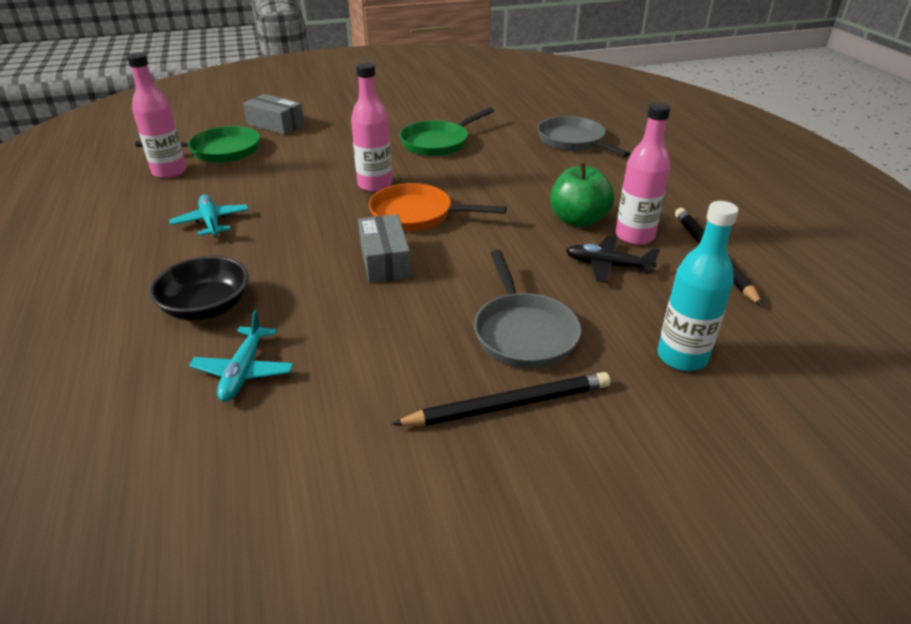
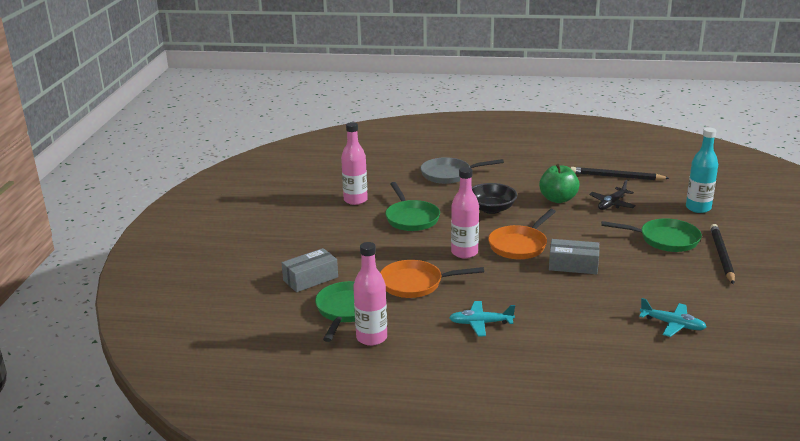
camera: 65 degrees left, 10 degrees down
(206, 307) = (599, 332): black bowl -> black bowl (491, 209)
(287, 172) = (415, 284): none -> orange pan
(523, 332) = (665, 240): grey pan -> green pan
(634, 236) = (585, 189): pink bottle -> pink bottle (355, 200)

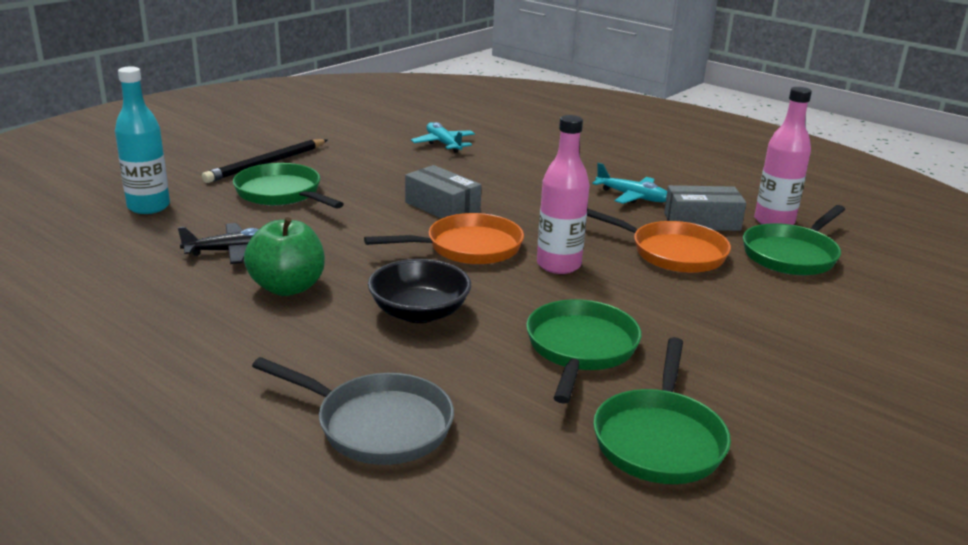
camera: 150 degrees left, 0 degrees up
(310, 279) = (832, 308): grey box -> grey box (702, 222)
(355, 200) = (659, 439): pink bottle -> green pan
(616, 177) = (114, 287): black pencil -> none

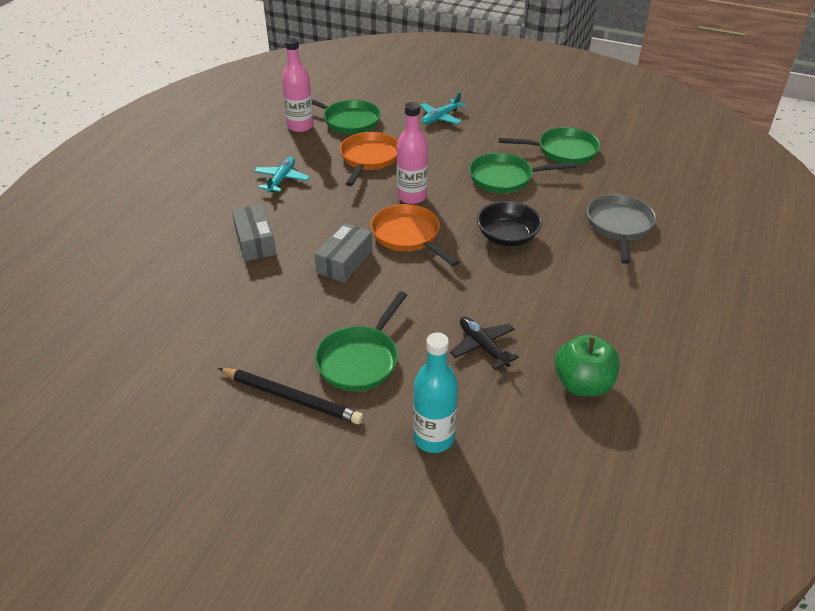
camera: 105 degrees left, 15 degrees up
(287, 287) = (515, 299): green apple -> green apple (583, 384)
(443, 144) = (192, 293): turquoise plane -> turquoise plane (440, 118)
(702, 222) = (314, 151): grey box -> grey box (255, 242)

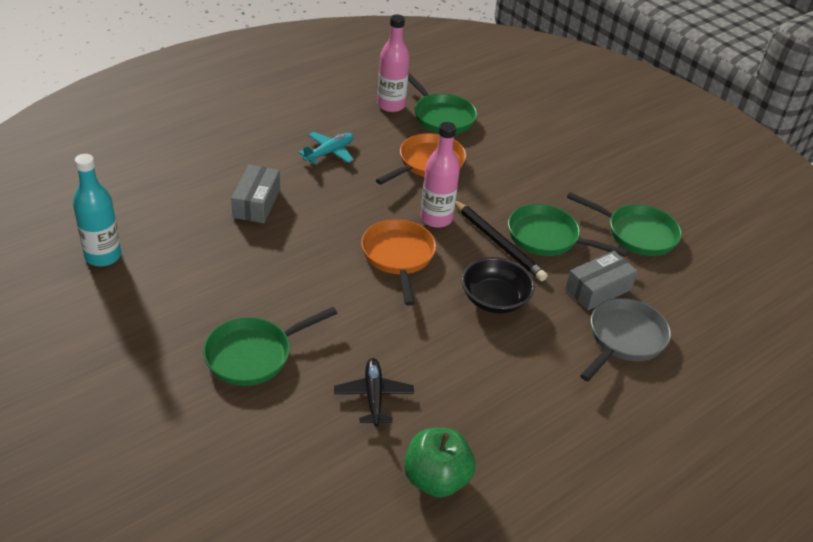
camera: 25 degrees right, 0 degrees up
(291, 398) = (168, 360): black pencil -> black pencil (498, 242)
(344, 262) = (318, 256): grey box -> grey box (598, 289)
(433, 438) = (254, 458): turquoise bottle -> turquoise bottle (103, 256)
(440, 118) = (537, 148): turquoise plane -> none

